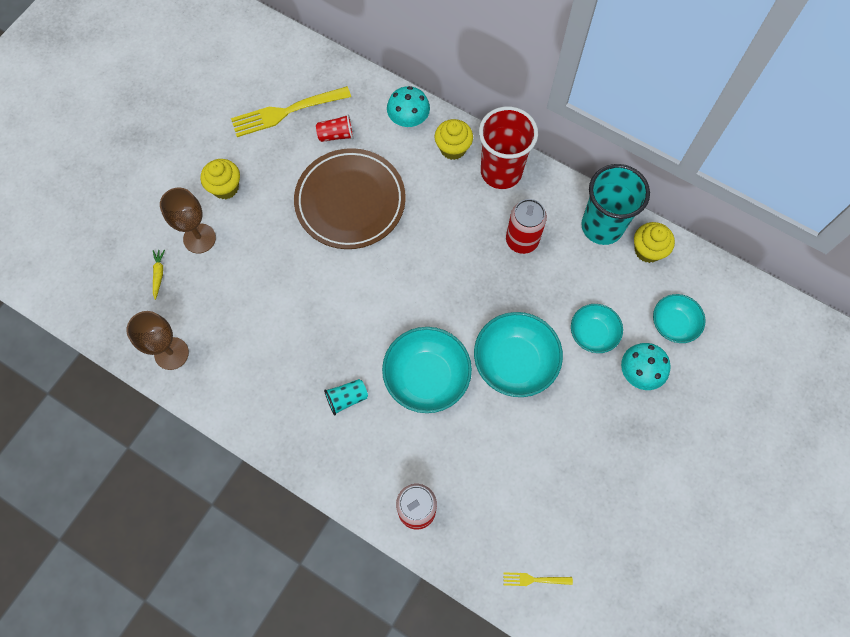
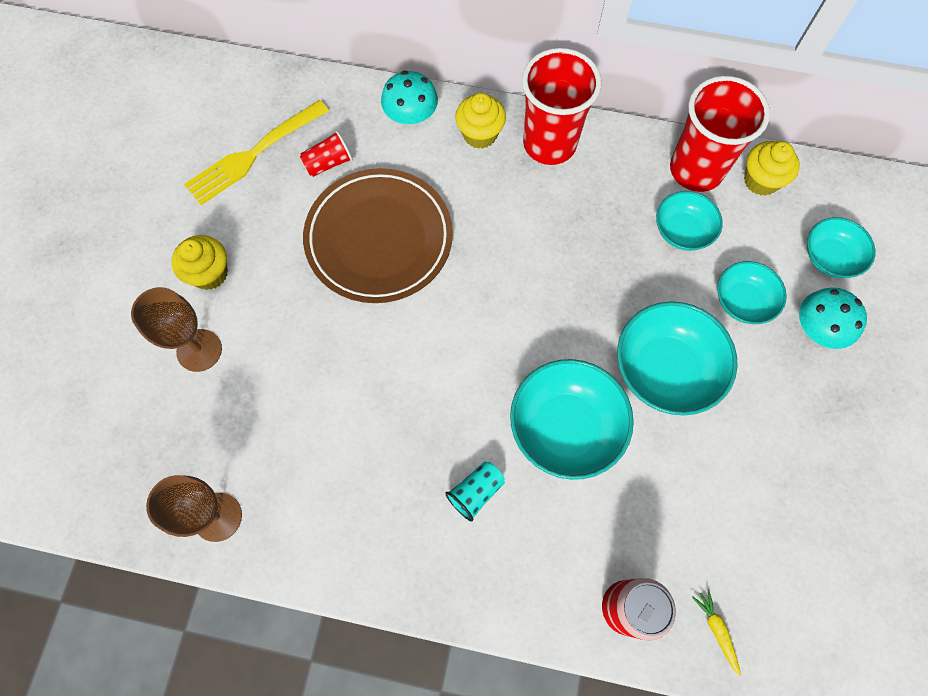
camera: 20 degrees left, 0 degrees up
(159, 274) = (161, 416): yellow carrot -> yellow carrot (716, 630)
(522, 240) = (609, 217): red can -> none
(535, 579) = (811, 641): yellow fork -> none
(571, 268) = (682, 231): none -> turquoise bowl
(602, 226) = (696, 170): turquoise cup -> red cup

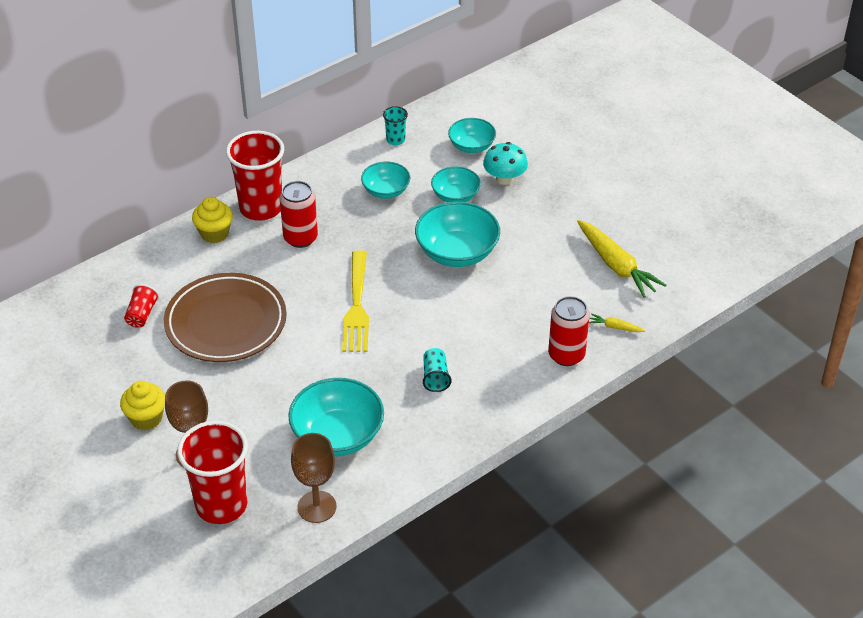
camera: 50 degrees left, 25 degrees down
(254, 153) = (87, 346): yellow fork -> yellow fork (356, 305)
(411, 116) = (160, 256): turquoise mushroom -> none
(544, 210) = (300, 238): none -> red can
(566, 427) = (442, 315): turquoise bowl -> turquoise bowl (337, 435)
(696, 170) = (356, 160): red cup -> red cup (221, 505)
(761, 180) = (395, 140): yellow cupcake -> turquoise cup
(810, 555) = (616, 265): none -> yellow carrot

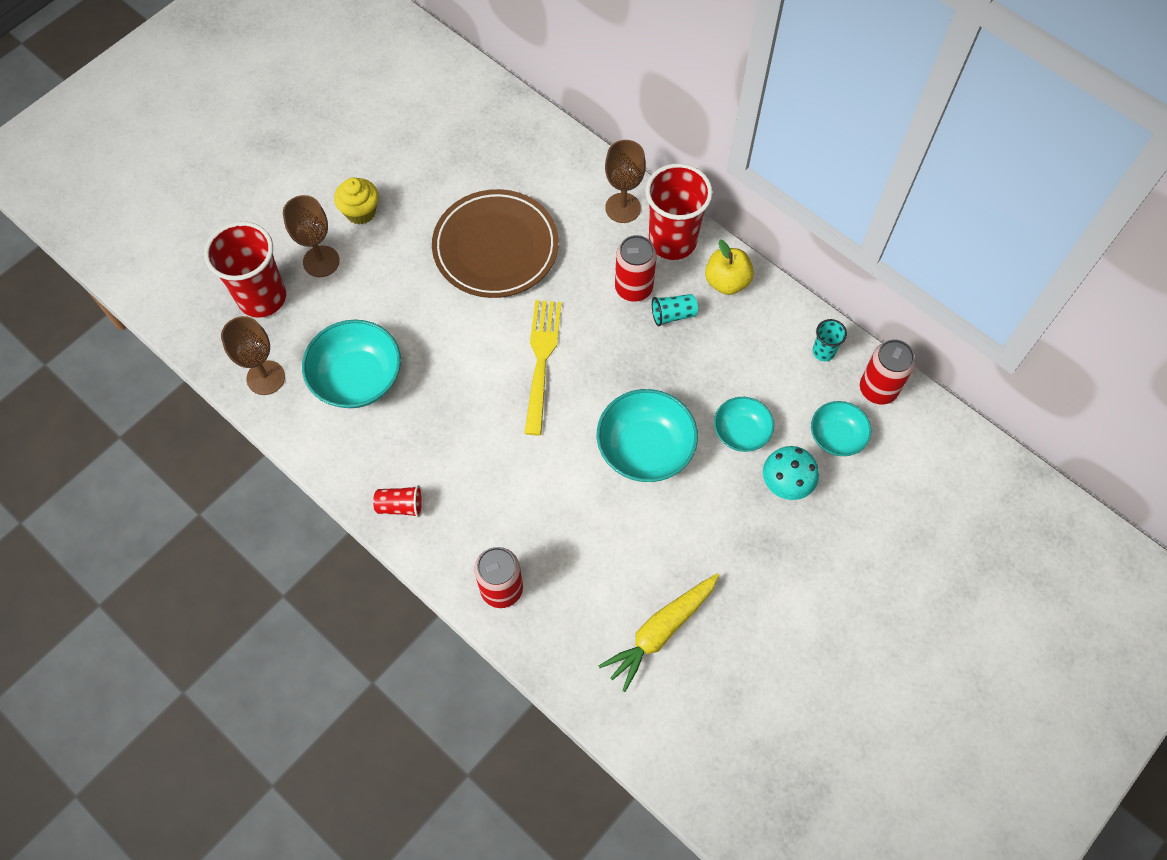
camera: 80 degrees right, 20 degrees up
(142, 314) = (494, 174): red cup -> red cup (400, 506)
(214, 233) = (623, 208): yellow cupcake -> brown goblet
(313, 182) = (727, 282): none -> yellow apple
(356, 305) = (541, 361): yellow fork -> yellow fork turned 105 degrees clockwise
(386, 191) = (731, 357): turquoise bowl -> none
(435, 377) = (448, 456): turquoise cup -> turquoise cup (673, 315)
(436, 118) = (878, 389): none -> red can
(615, 327) = (555, 640): yellow carrot -> none

